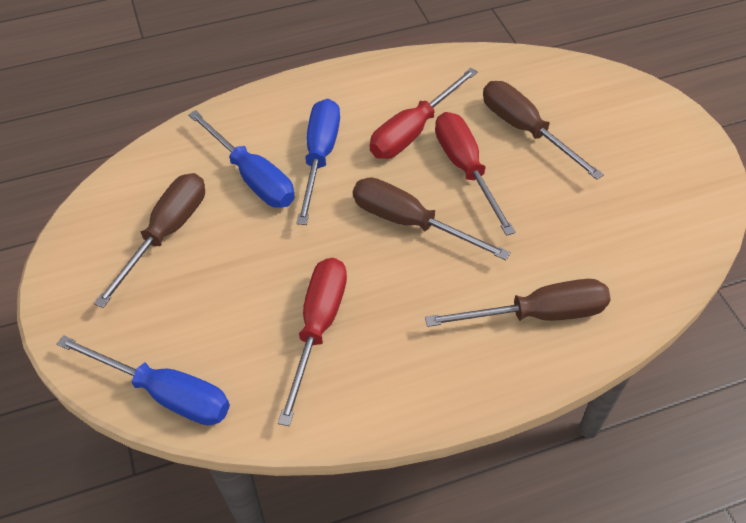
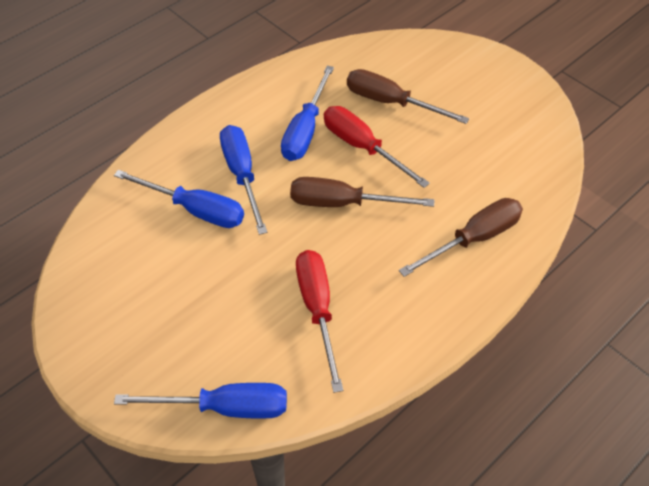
camera: 25 degrees left, 0 degrees up
(167, 233) = (149, 281): brown screwdriver -> none
(413, 131) = (305, 130): red screwdriver -> blue screwdriver

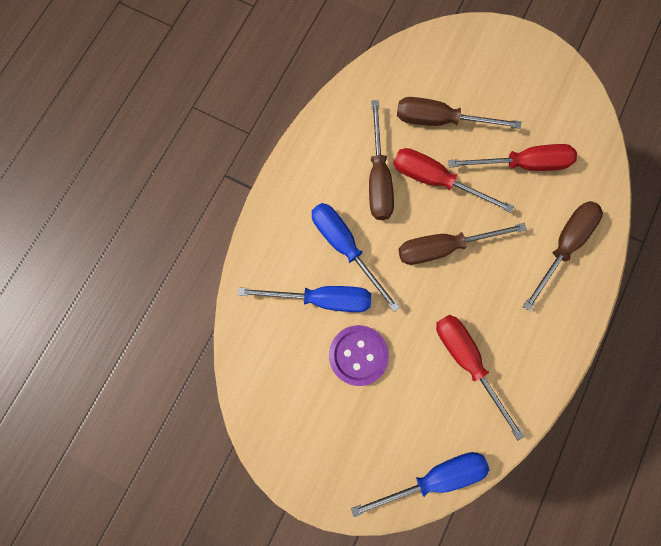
camera: 20 degrees left, 25 degrees up
(205, 268) = (358, 355): none -> purple button
(305, 130) = (378, 178): blue screwdriver -> brown screwdriver
(460, 158) = (522, 164): none -> red screwdriver

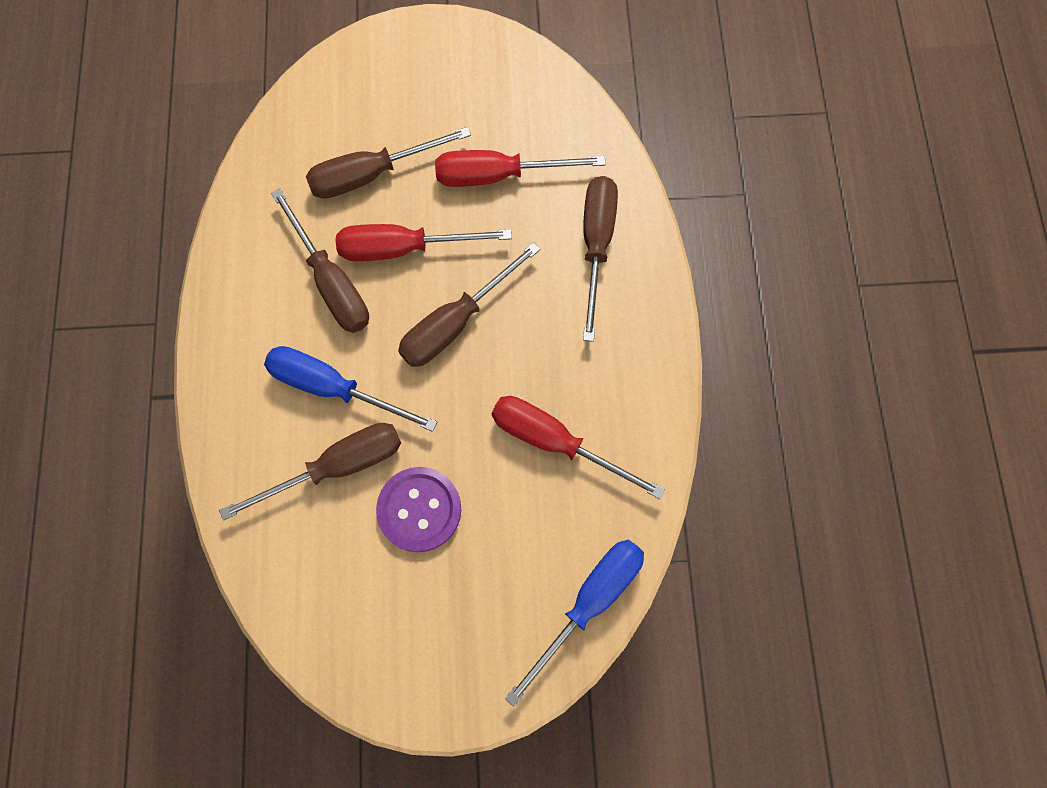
camera: 30 degrees left, 5 degrees down
(322, 299) = (337, 467): blue screwdriver -> brown screwdriver
(522, 164) = (498, 175): red screwdriver -> red screwdriver turned 150 degrees counterclockwise

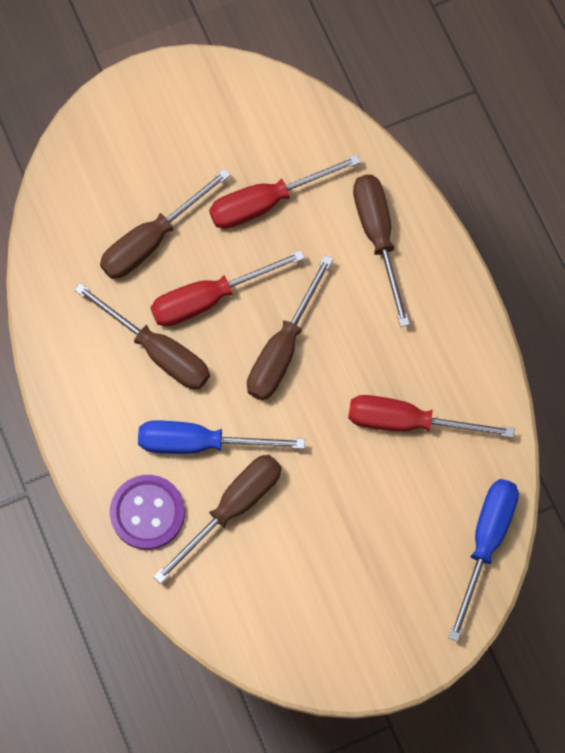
camera: 20 degrees left, 0 degrees up
(419, 509) = (316, 518): purple button -> purple button (147, 513)

